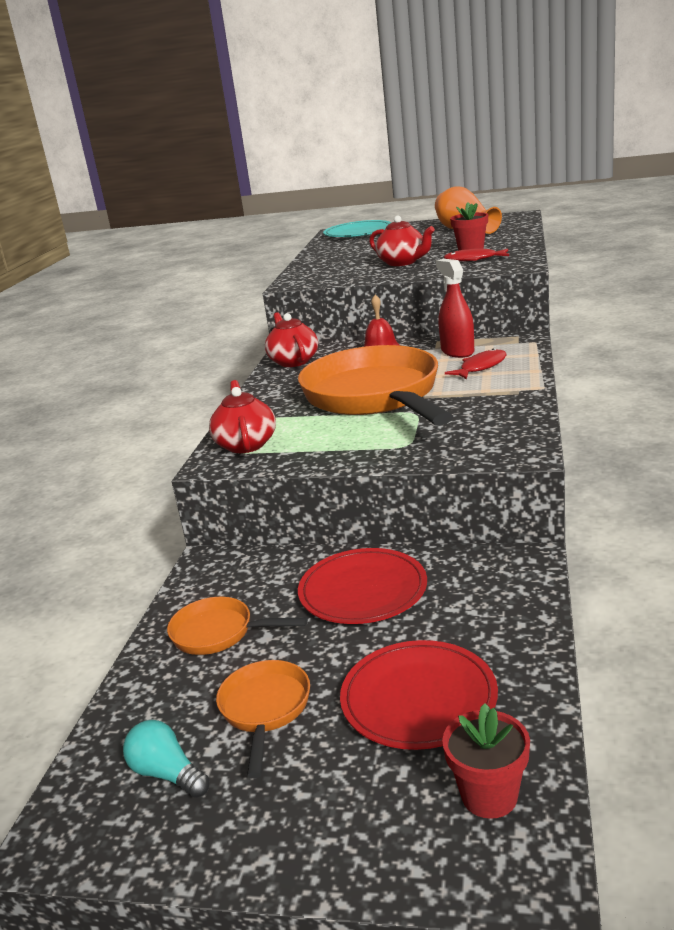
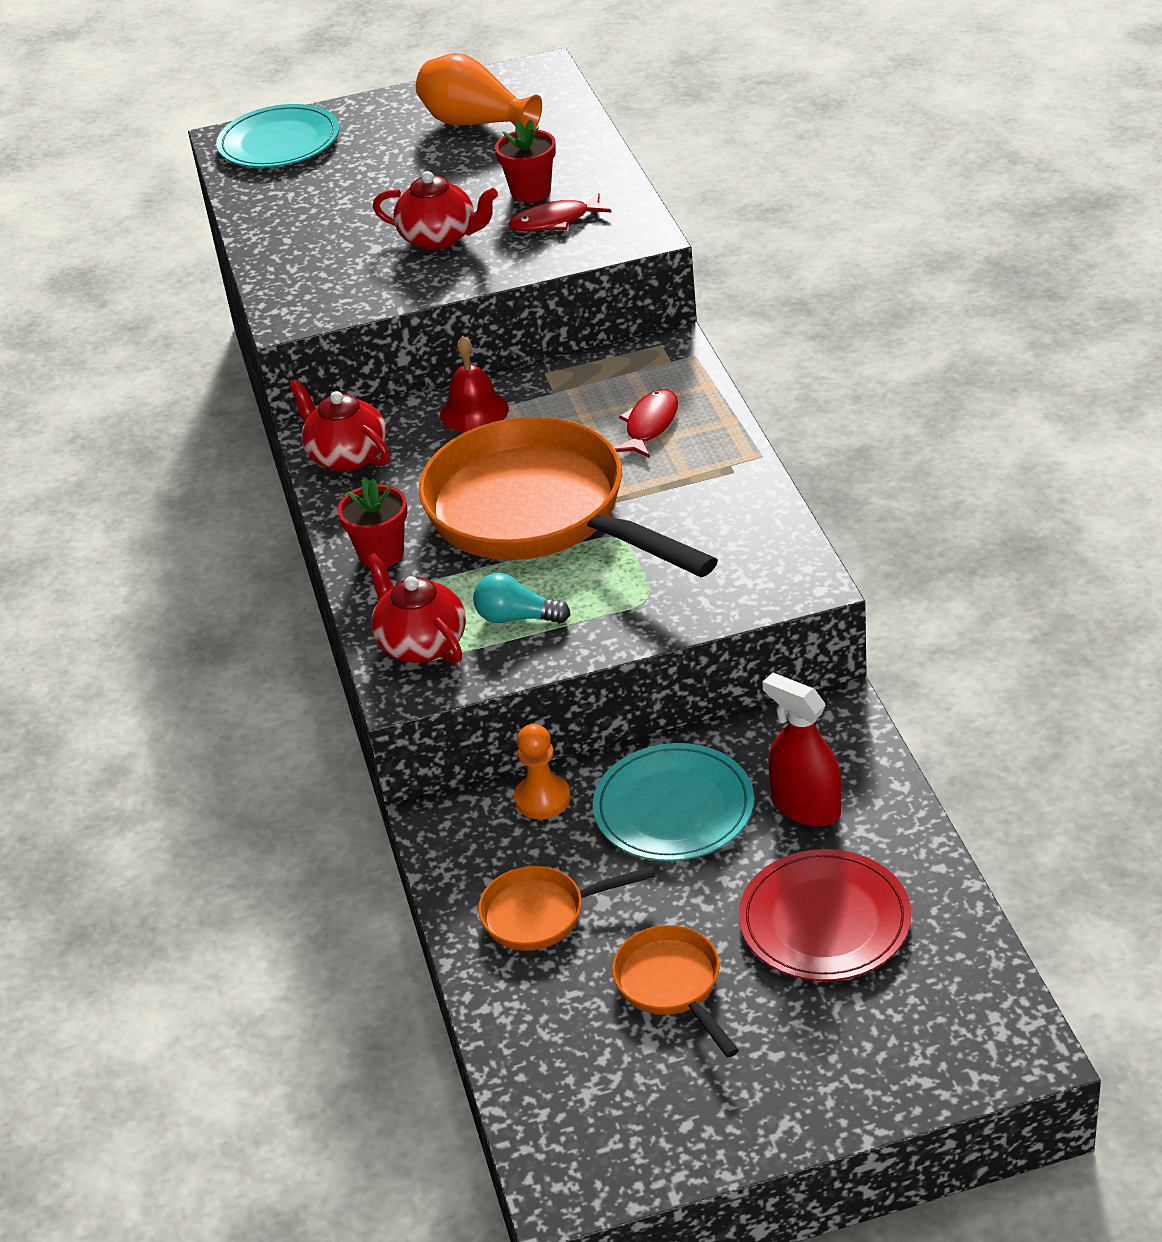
camera: 25 degrees left, 15 degrees up
(167, 774) = (623, 1084): turquoise light bulb -> turquoise light bulb (516, 617)
(281, 564) = (542, 798): none -> orange pawn
(363, 590) = (673, 807): red plate -> turquoise plate
(457, 351) = (593, 395): red spray bottle -> red spray bottle (805, 806)
(489, 796) = (950, 995): red flower pot -> red flower pot (381, 553)

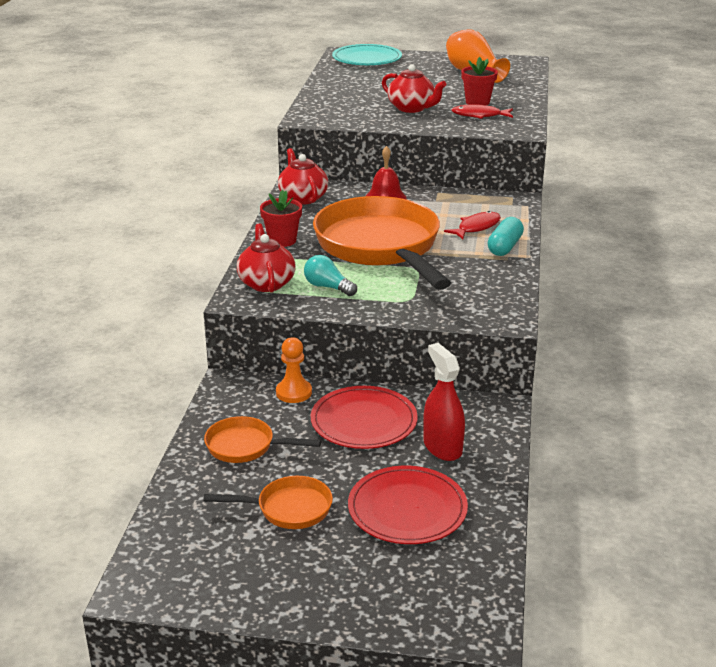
camera: 20 degrees right, 10 degrees down
(672, 985) = (288, 509): orange pan -> orange pan turned 90 degrees clockwise
(673, 807) = (364, 421): turquoise plate -> red plate
(715, 449) = (505, 247): none -> turquoise capsule

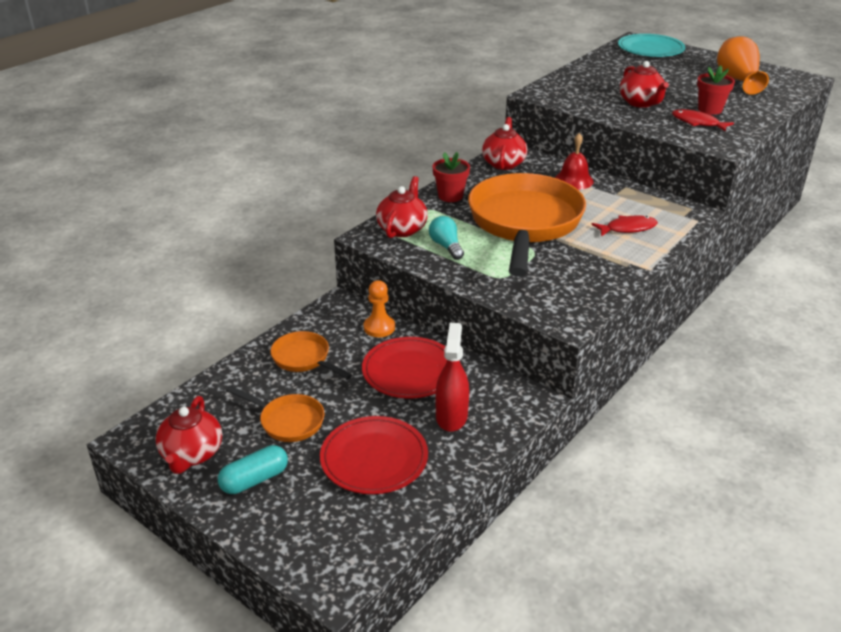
camera: 30 degrees right, 5 degrees up
(218, 577) = (192, 454): none -> red teapot
(505, 247) = (635, 254): turquoise capsule -> turquoise capsule (254, 480)

